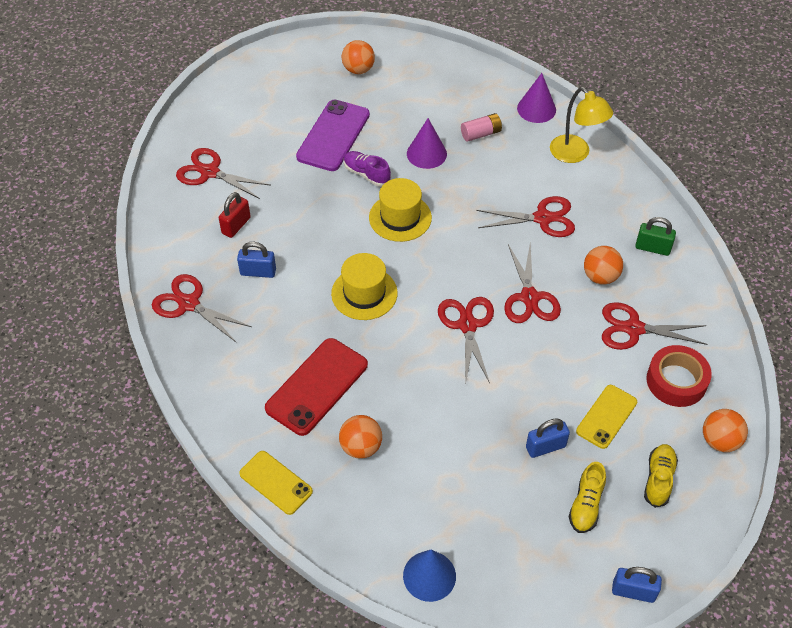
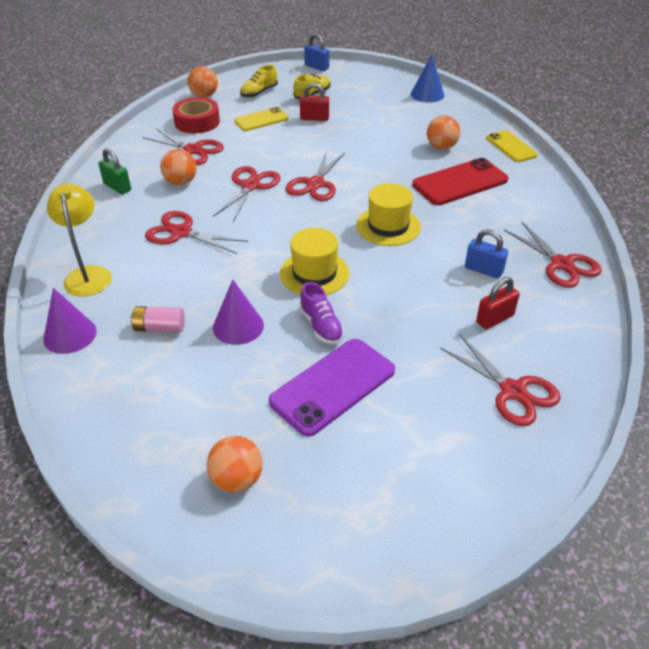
camera: 155 degrees left, 10 degrees down
(545, 447) = (314, 118): blue padlock -> red padlock

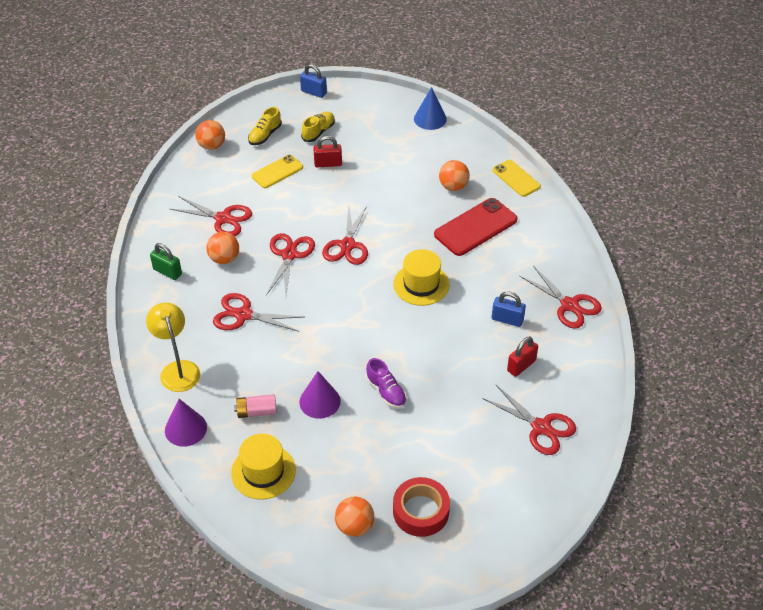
camera: 10 degrees left, 5 degrees up
(197, 122) = (215, 182): red tape -> red tape (421, 511)
(314, 273) = (369, 342): yellow hat -> yellow hat (263, 471)
(332, 386) = (406, 443): purple phone -> none

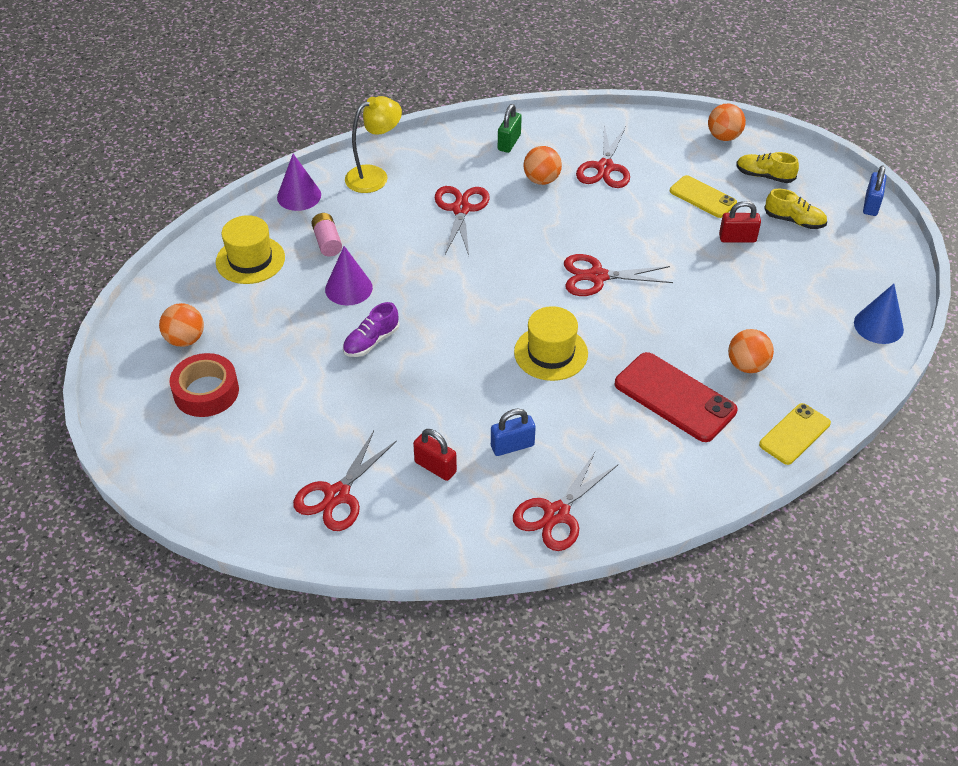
camera: 80 degrees right, 0 degrees up
(289, 255) = (564, 230): red scissors -> none
(328, 164) = (737, 238): red padlock -> red padlock turned 75 degrees counterclockwise
(507, 319) = (512, 446): blue padlock -> blue padlock turned 60 degrees clockwise

